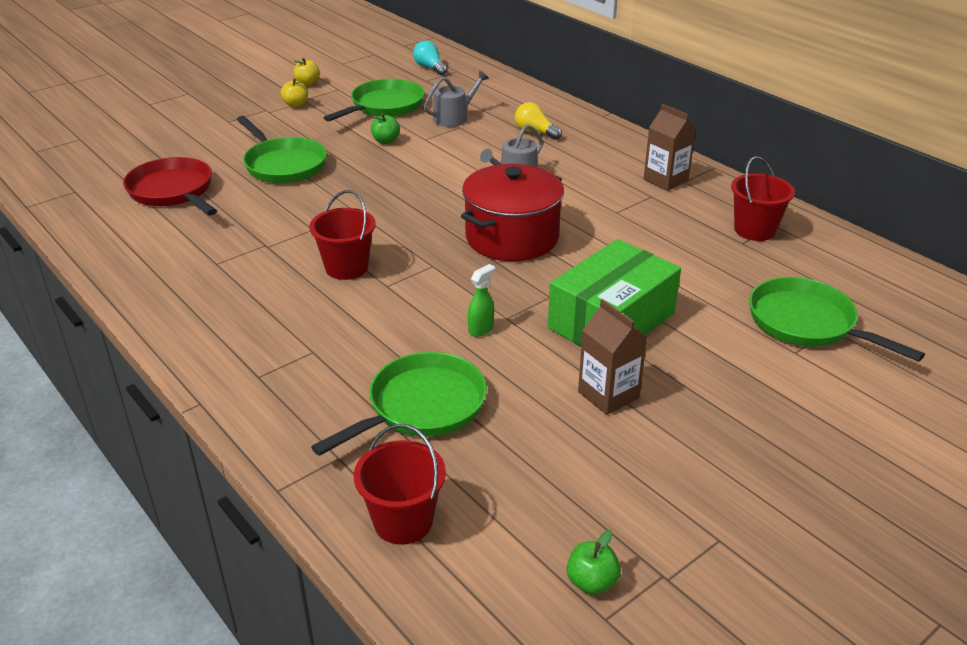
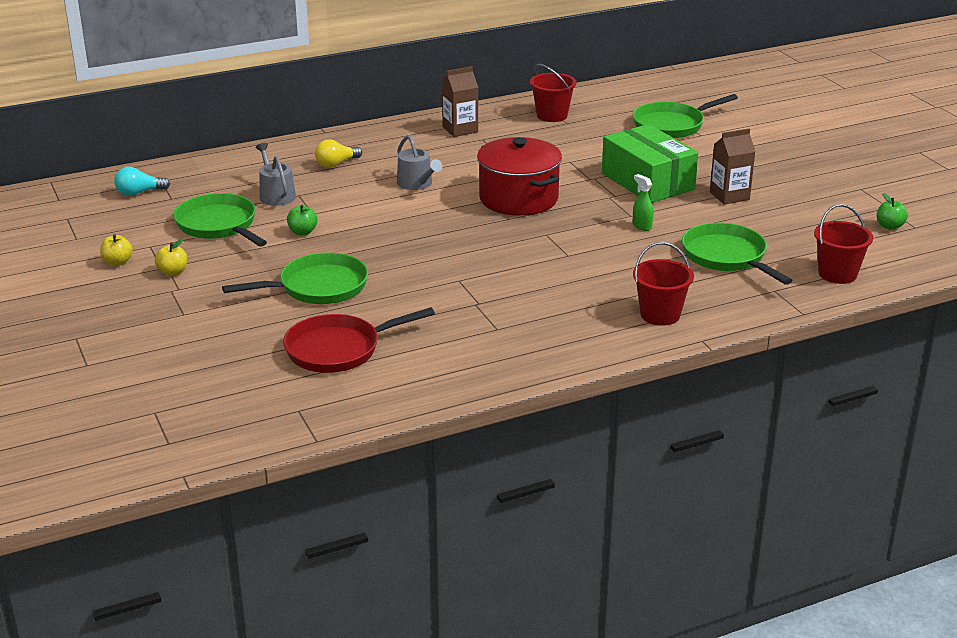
camera: 75 degrees left, 5 degrees down
(346, 267) = (532, 269): red bucket -> red bucket (660, 315)

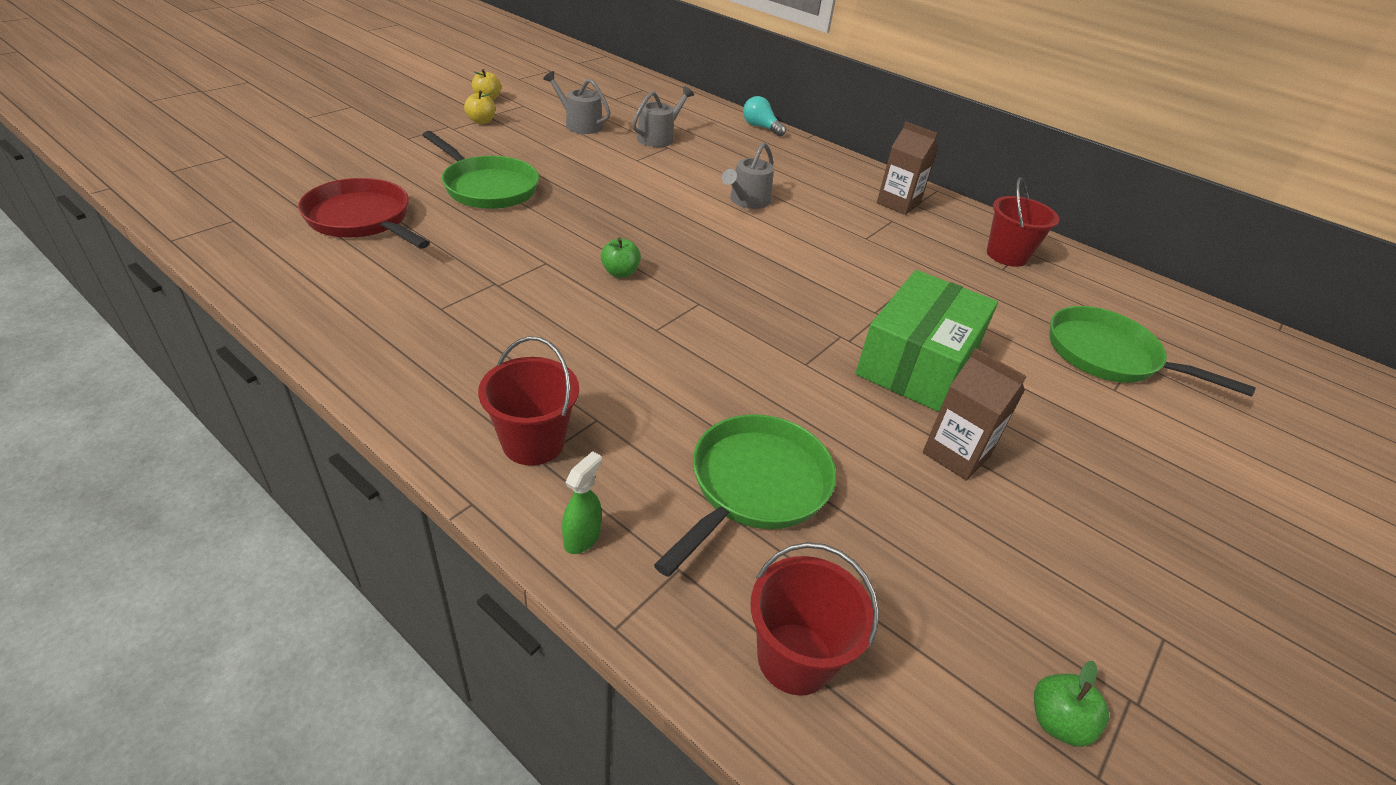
camera: 60 degrees right, 10 degrees up
(139, 193) = (614, 86): turquoise light bulb -> turquoise light bulb (760, 127)
(219, 225) = (580, 124): green pan -> grey watering can
(302, 232) = (595, 161): green apple -> green apple (620, 272)
(336, 164) = (748, 153): yellow light bulb -> none
(518, 199) = (772, 268): red pot -> none
(641, 226) = (783, 379): green spray bottle -> green spray bottle (582, 538)

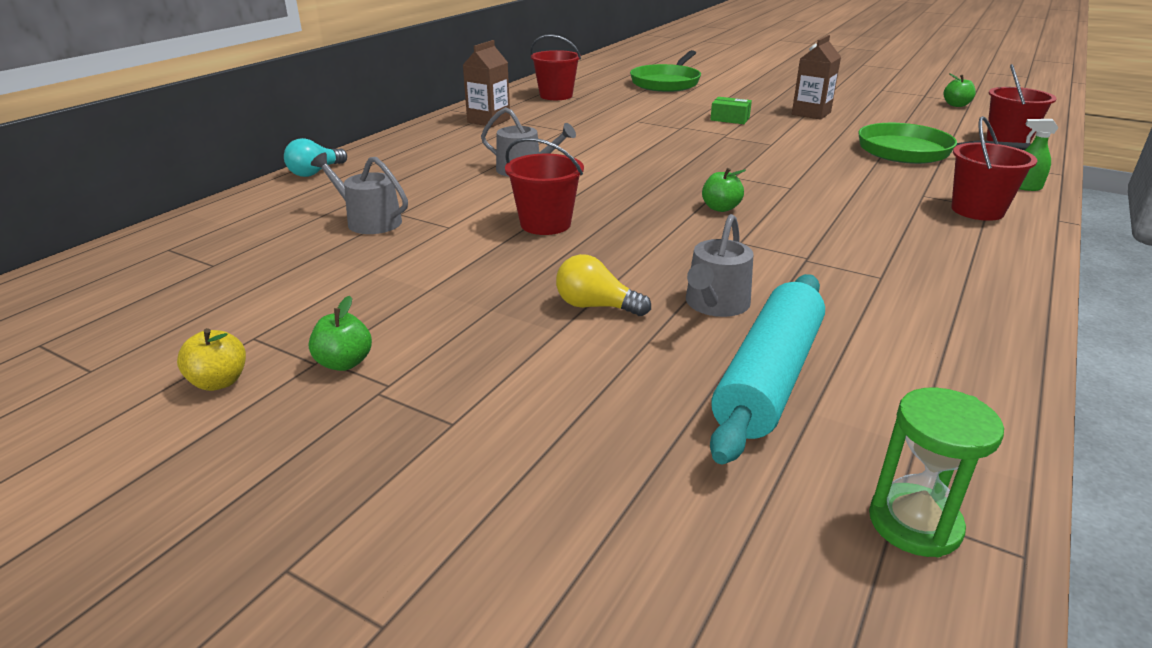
camera: 95 degrees left, 10 degrees down
(221, 221) = (914, 523): none -> green hourglass
(362, 220) = (768, 378): red pan -> turquoise rolling pin
(481, 121) = (344, 363): yellow apple -> green apple
(487, 187) = (596, 306): green pan -> yellow light bulb
(580, 124) = (335, 276): grey watering can -> grey watering can (715, 304)
(624, 192) = (545, 224): none -> red bucket
(917, 362) = (730, 119): green box -> green box, size x0.41

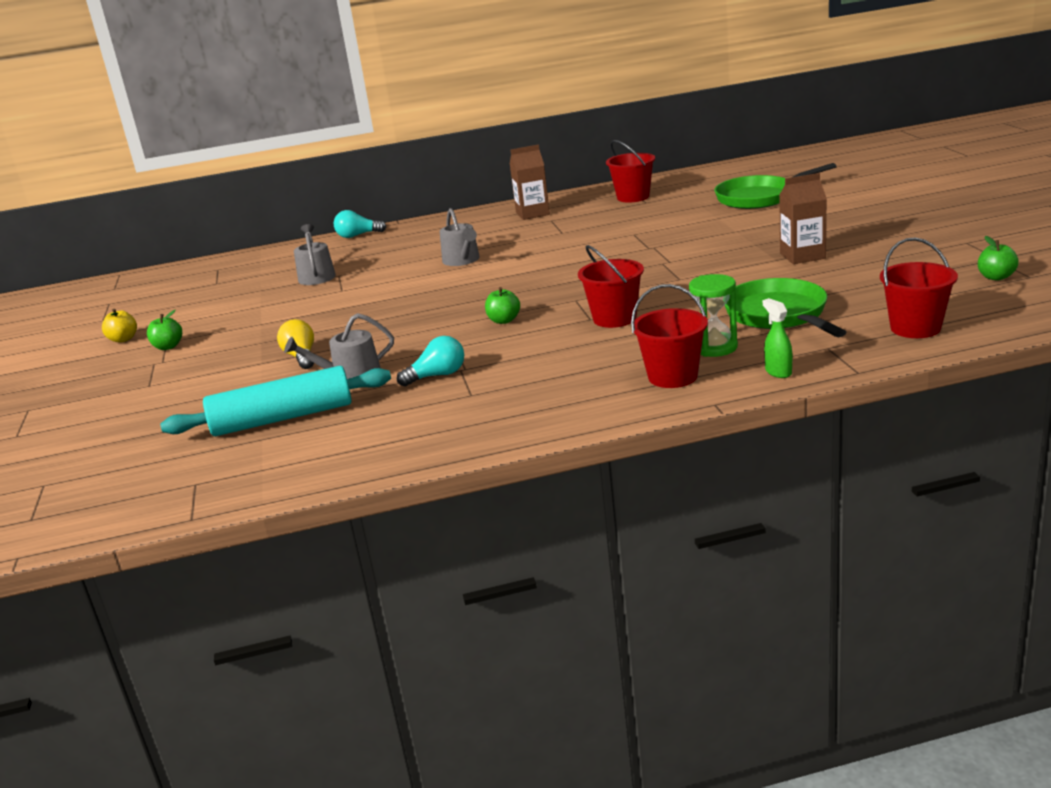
camera: 50 degrees right, 5 degrees down
(545, 224) = (387, 302): red bucket -> red bucket (614, 318)
(730, 119) = (712, 247): green box -> none
(802, 272) = (437, 376): none -> turquoise light bulb
(914, 523) = (188, 490): green hourglass -> green hourglass (714, 347)

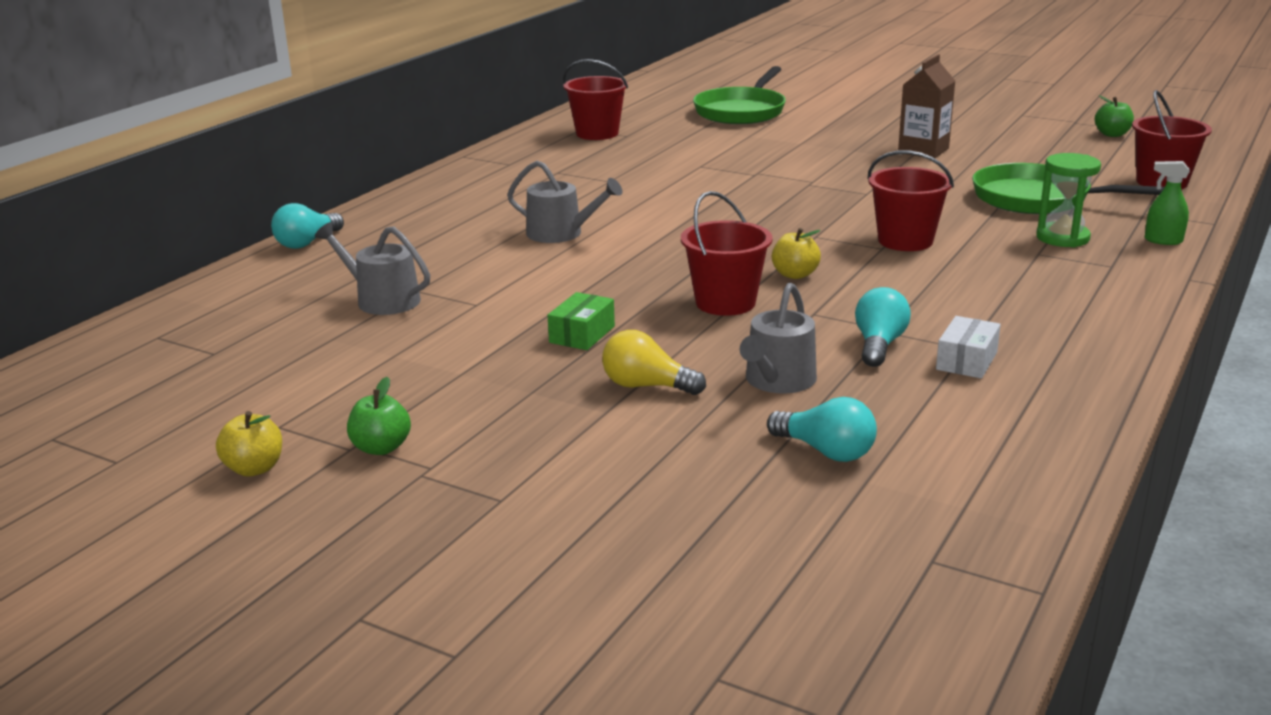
camera: 50 degrees left, 0 degrees up
(282, 418) = (826, 451): turquoise rolling pin -> turquoise light bulb
(340, 321) = (582, 334): none -> green box
(451, 401) = (966, 361): none -> white box
(504, 320) = (795, 275): green apple -> yellow apple
(532, 213) = (512, 170): brown carton -> none
(672, 376) = (1097, 270): red bucket -> red bucket (725, 303)

